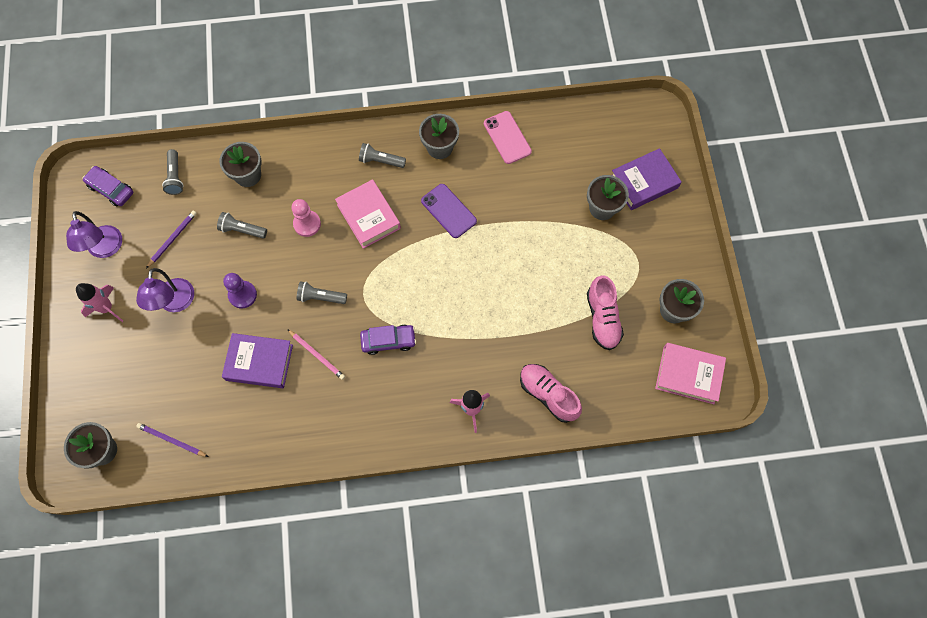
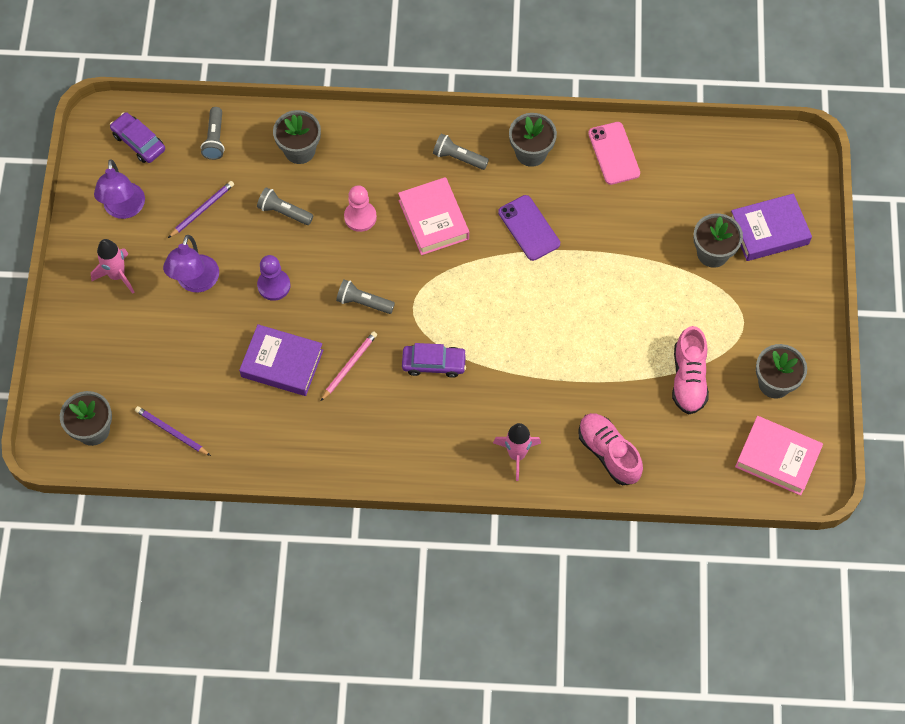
camera: 10 degrees right, 5 degrees down
(317, 355) = (349, 366): pink pencil -> pink pencil turned 105 degrees counterclockwise

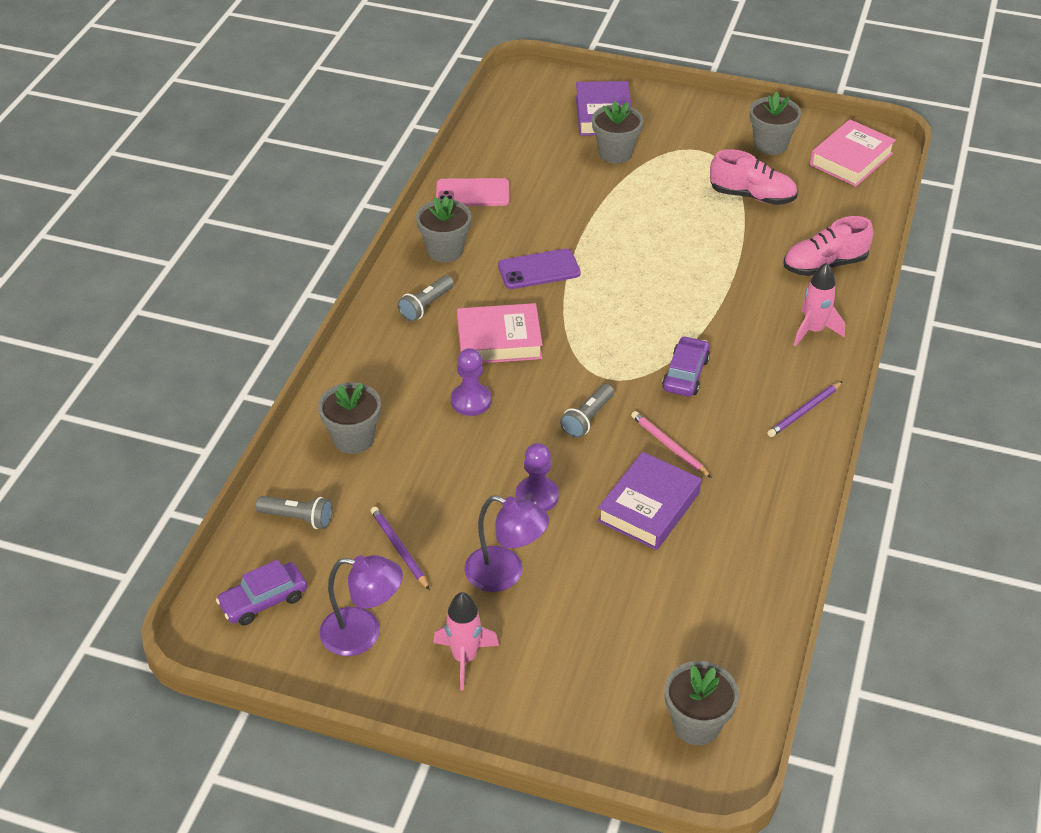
camera: 75 degrees left, 20 degrees down
(171, 432) = (719, 635): purple pencil -> purple pencil (804, 411)
(284, 212) = (435, 469): grey flashlight -> none
(360, 217) = (471, 401): pink pawn -> purple pawn

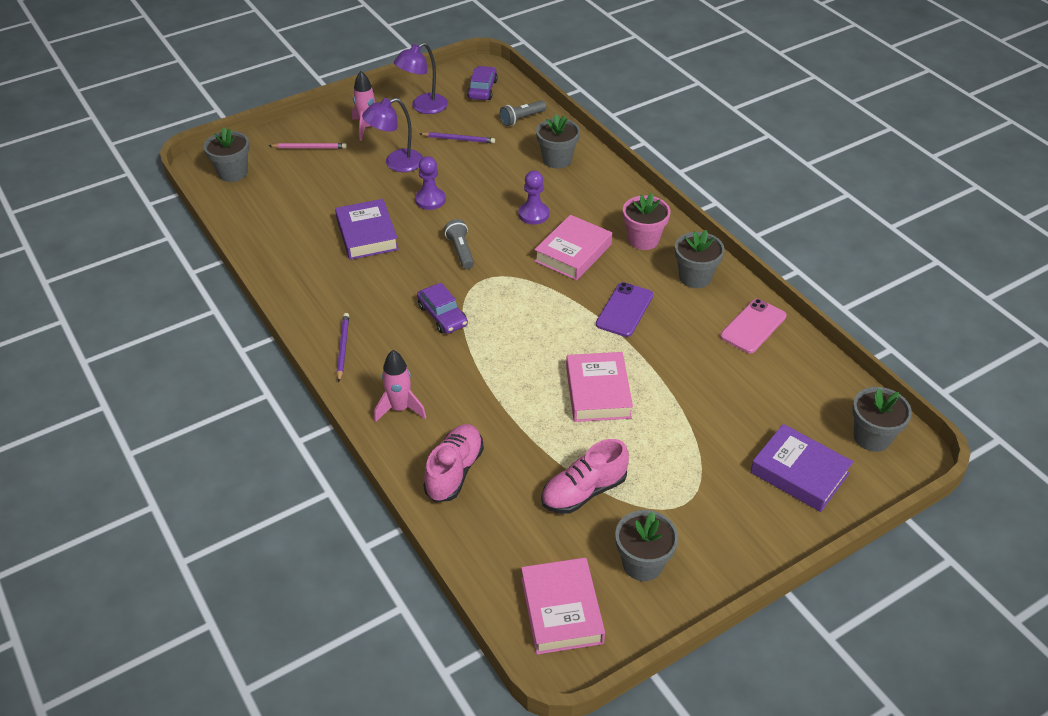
camera: 130 degrees right, 0 degrees up
(426, 306) = (643, 240): grey flashlight -> pink flower pot
(615, 153) = (731, 442): grey flower pot -> grey flower pot (872, 437)
(651, 236) = (598, 392): none -> pink book
(669, 446) = (397, 270): pink pencil -> pink pencil (309, 147)

